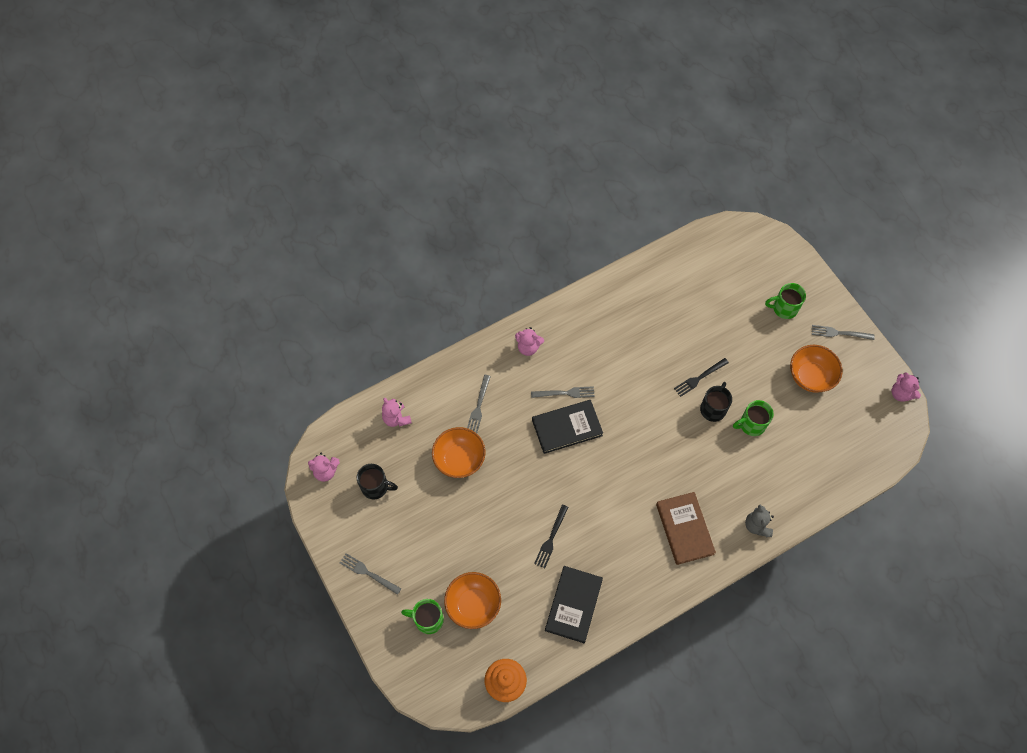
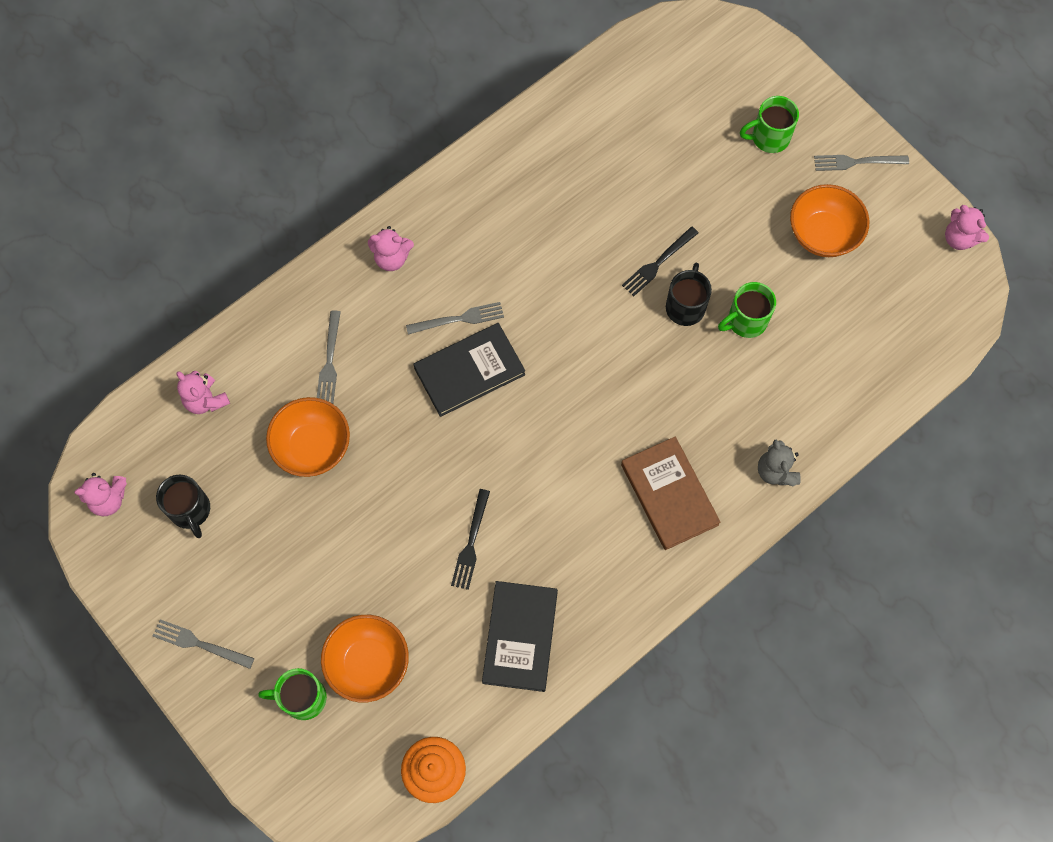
camera: 10 degrees left, 5 degrees up
(376, 487) = (190, 510): black mug -> black mug turned 60 degrees clockwise

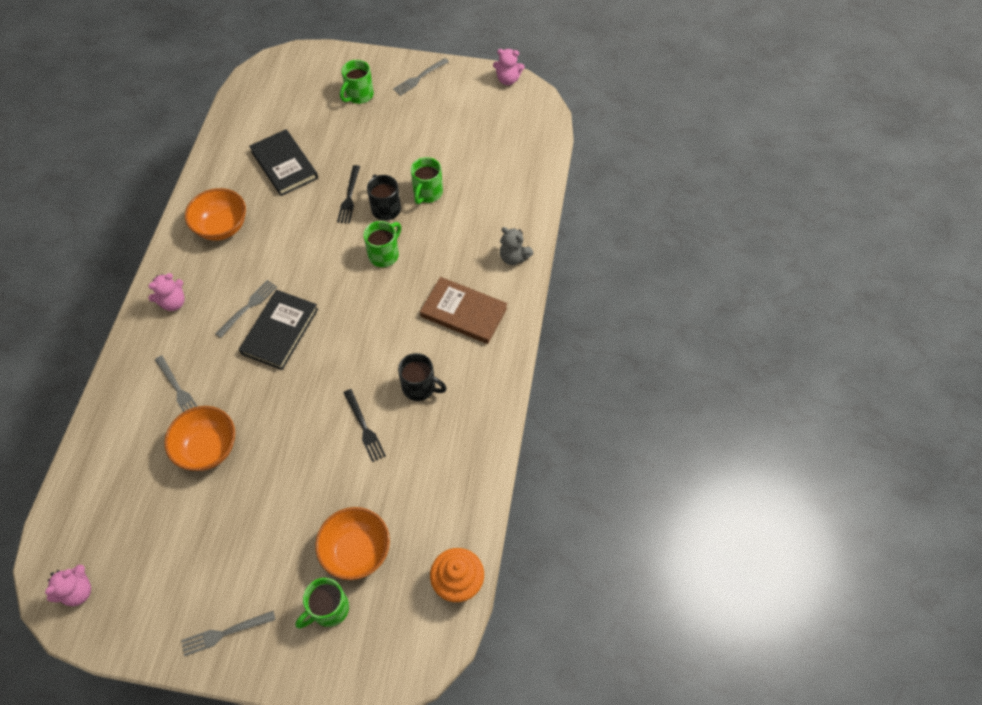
camera: 40 degrees left, 10 degrees down
(190, 510) = (148, 552): black mug -> black mug (420, 387)
(206, 400) = (105, 474): pink teddy bear -> none
(520, 637) = (442, 458): black book -> black book (284, 165)
(641, 362) = (384, 254): none -> green mug
(823, 234) = (432, 123): orange bowl -> orange bowl (222, 227)

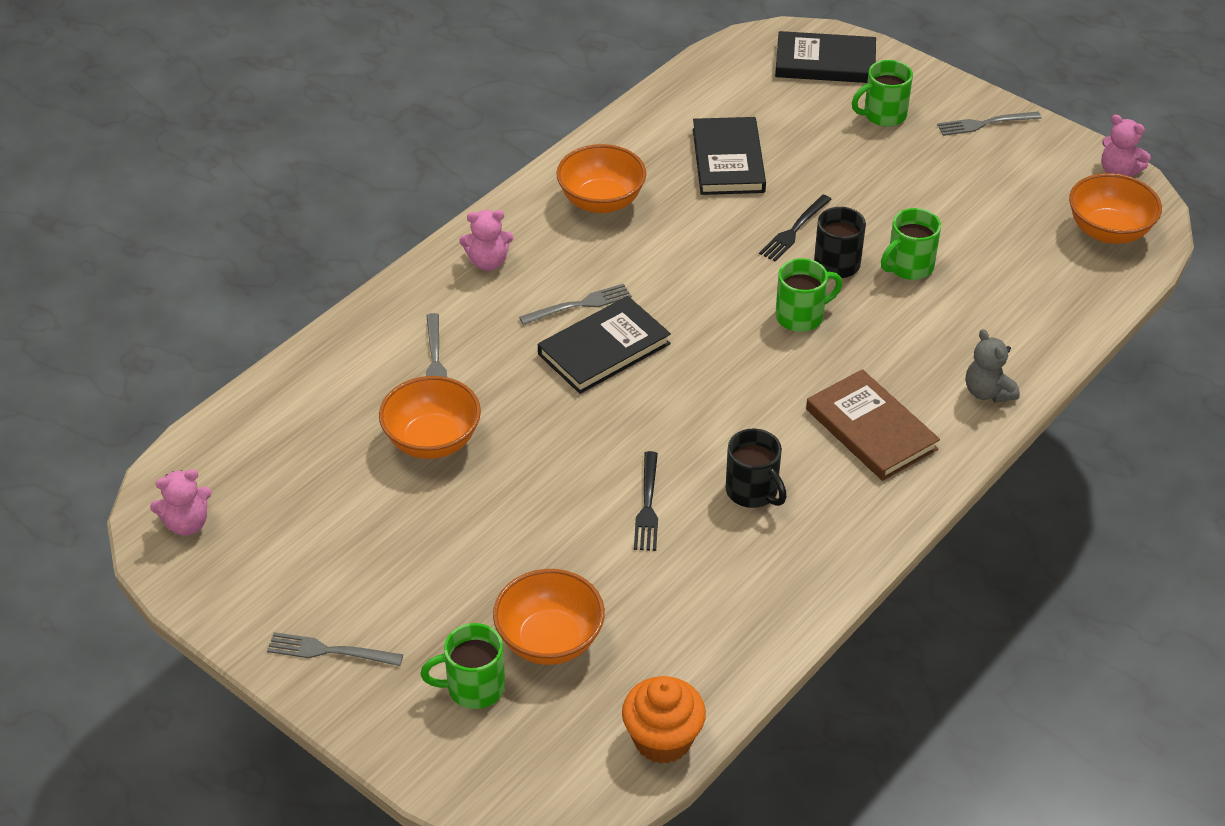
camera: 30 degrees right, 15 degrees down
(306, 72) = (825, 62): none -> black book
(522, 122) = (1108, 231): none -> orange bowl

